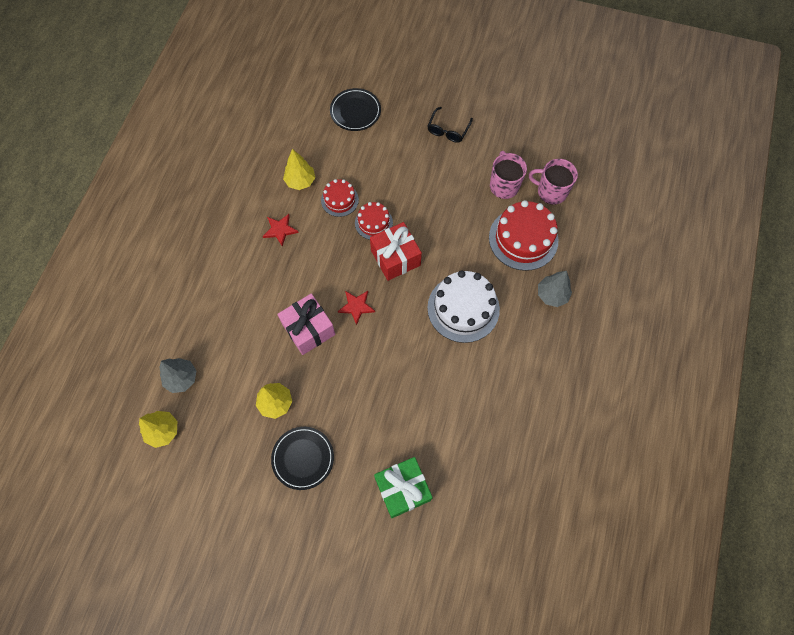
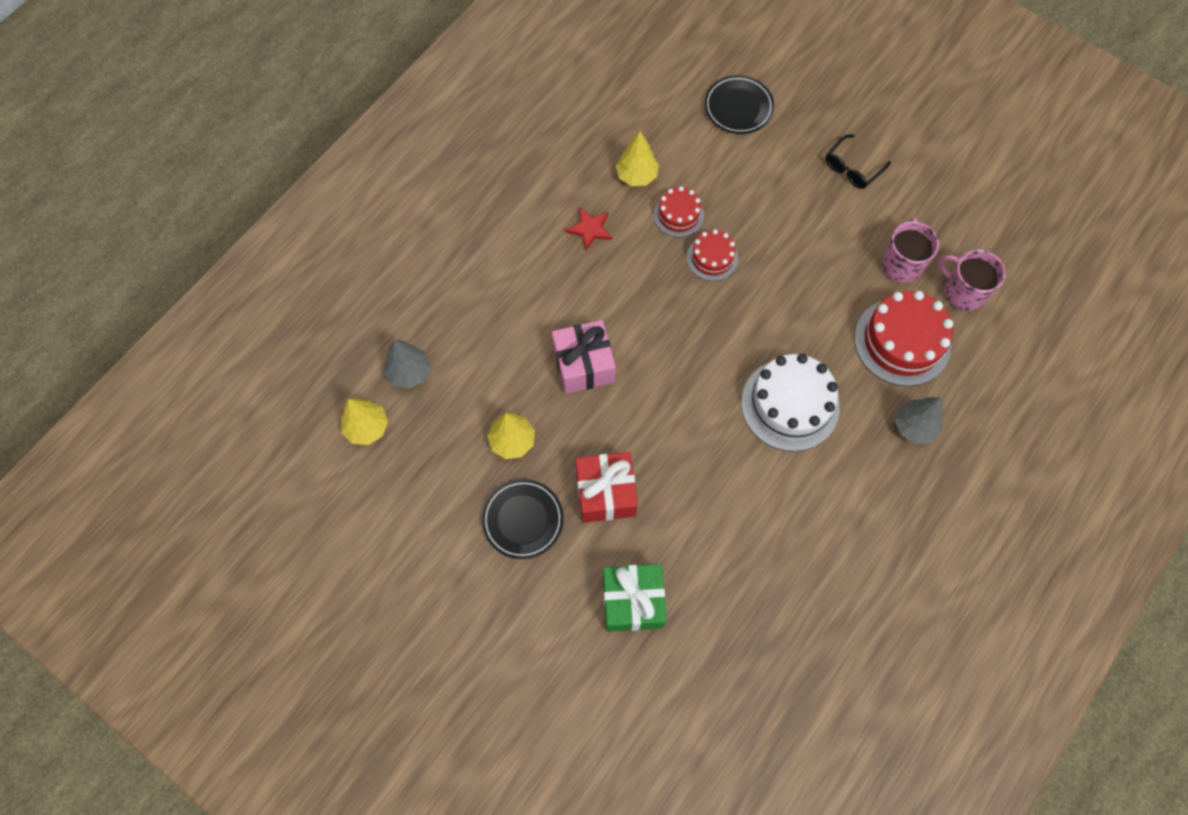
camera: 20 degrees right, 0 degrees up
(356, 306) = (653, 356): red star -> none
(395, 258) = (724, 311): red gift -> red gift (605, 493)

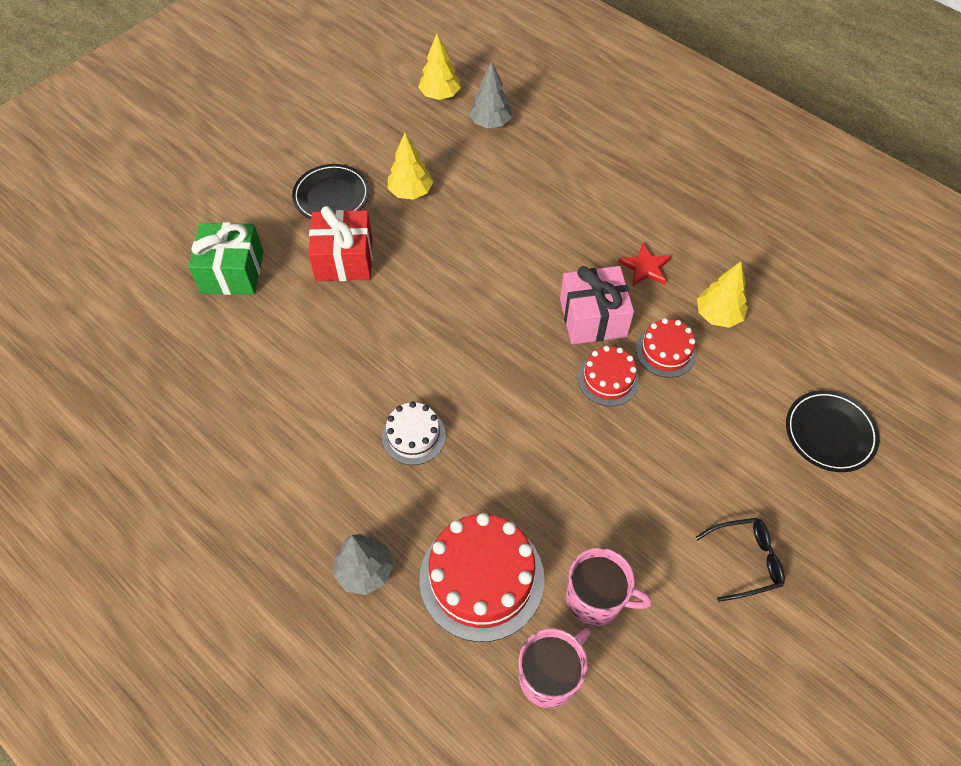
camera: 95 degrees right, 10 degrees down
(583, 365) = (484, 251): pink gift -> pink gift (593, 318)
(790, 404) = (414, 436): white cake -> white cake, size x0.56
(852, 168) = (746, 560): black glasses -> black glasses turned 120 degrees clockwise

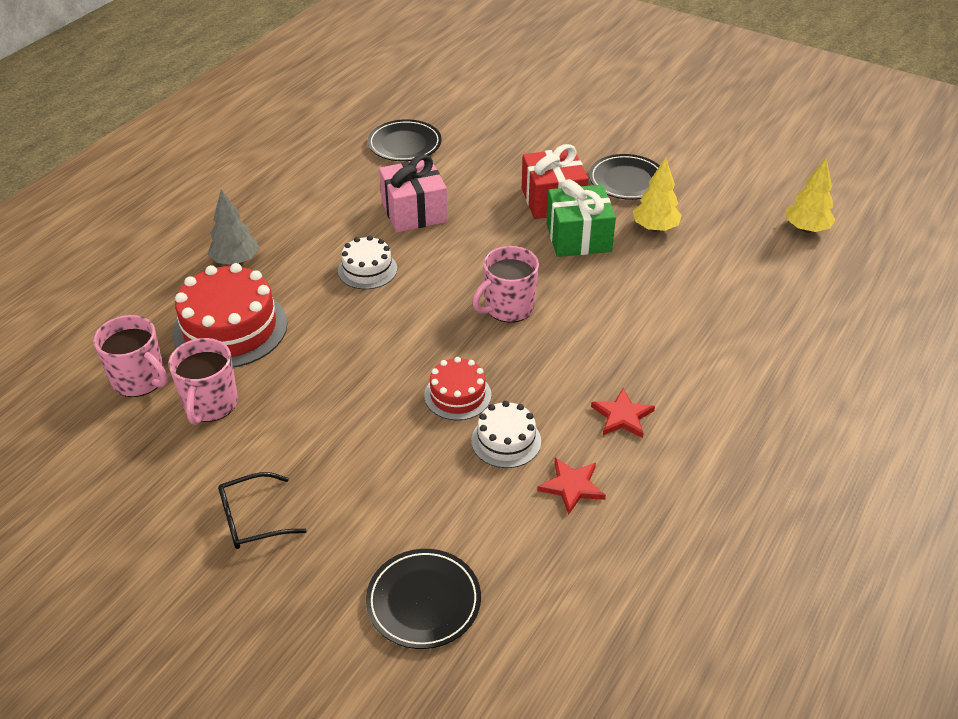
camera: 80 degrees right, 15 degrees down
(193, 376) = (404, 144): none -> black plate
(232, 272) = (516, 143): green gift -> green gift (578, 237)
(490, 123) = (785, 270): grey tree -> none
(498, 322) = (508, 307): none -> pink mug
(593, 318) = (535, 377): pink gift -> pink gift (414, 212)
(666, 351) = (506, 441): red cake -> white cake
(718, 315) = (572, 486): yellow tree -> red star
(746, 560) = (252, 519): black glasses -> black glasses turned 90 degrees clockwise

